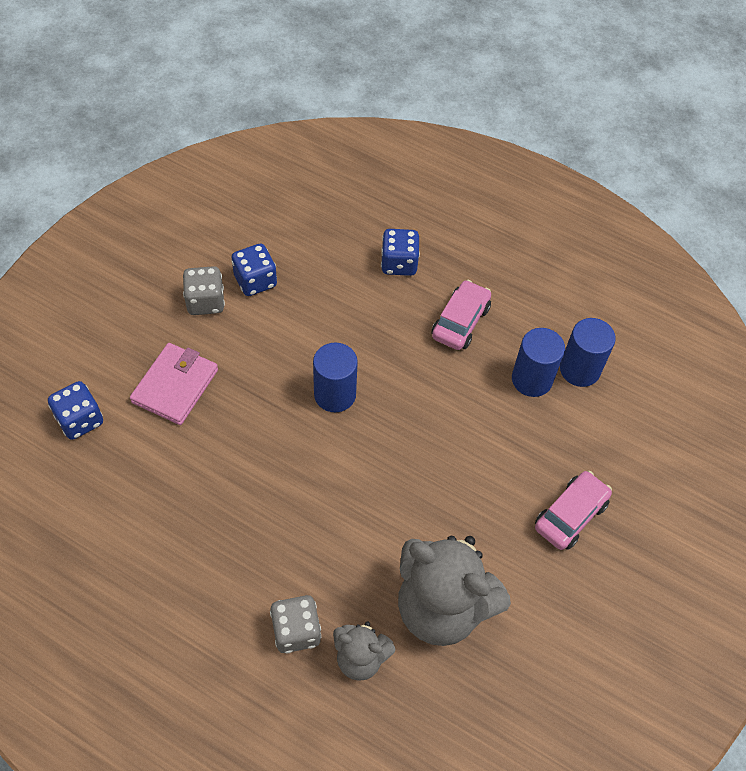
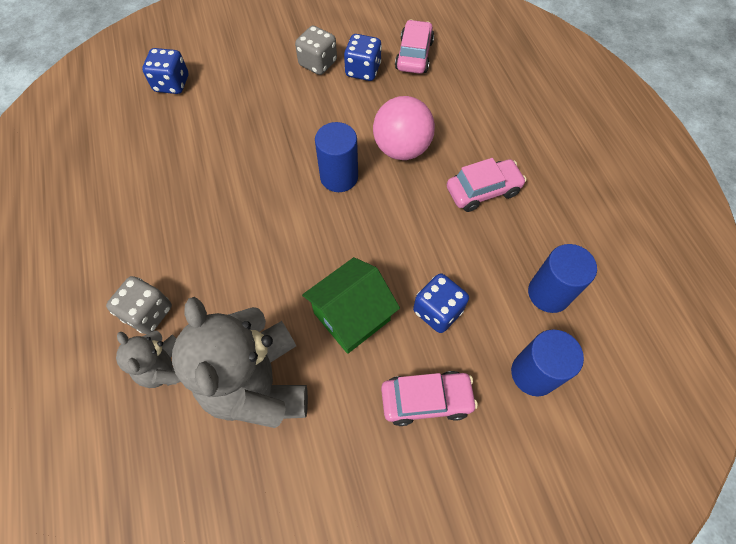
camera: 45 degrees right, 5 degrees up
(175, 386) = (245, 101): pink wallet -> none
(287, 235) = (414, 55): none -> pink car
(362, 331) = (401, 148): none -> pink ball
(399, 263) = (476, 121): blue dice -> blue dice (437, 311)
(460, 499) = (352, 316): none -> green house
(531, 379) = (499, 271): blue cylinder -> blue cylinder (533, 373)

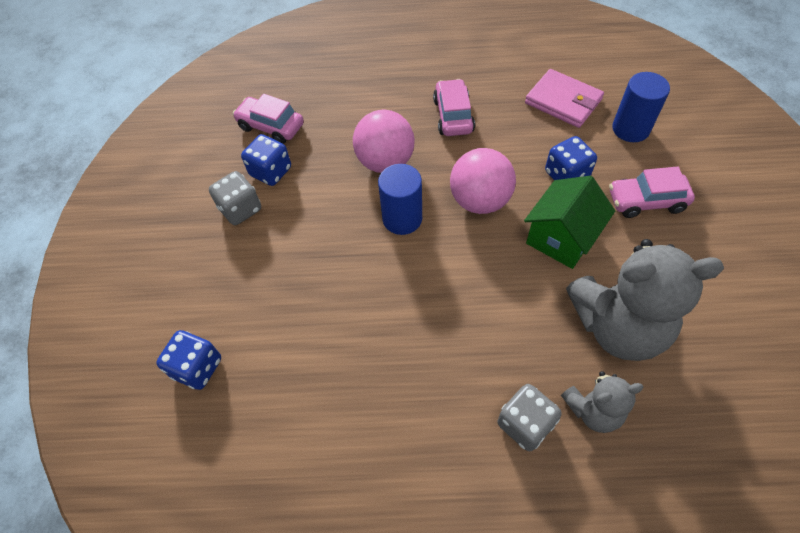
camera: 70 degrees left, 5 degrees down
(352, 316) = (561, 238): green house -> green house turned 60 degrees clockwise
(378, 235) = (480, 200): none -> pink ball
(426, 400) = (646, 201): pink car -> pink car turned 105 degrees counterclockwise
(549, 293) = (563, 101): blue cylinder -> pink wallet

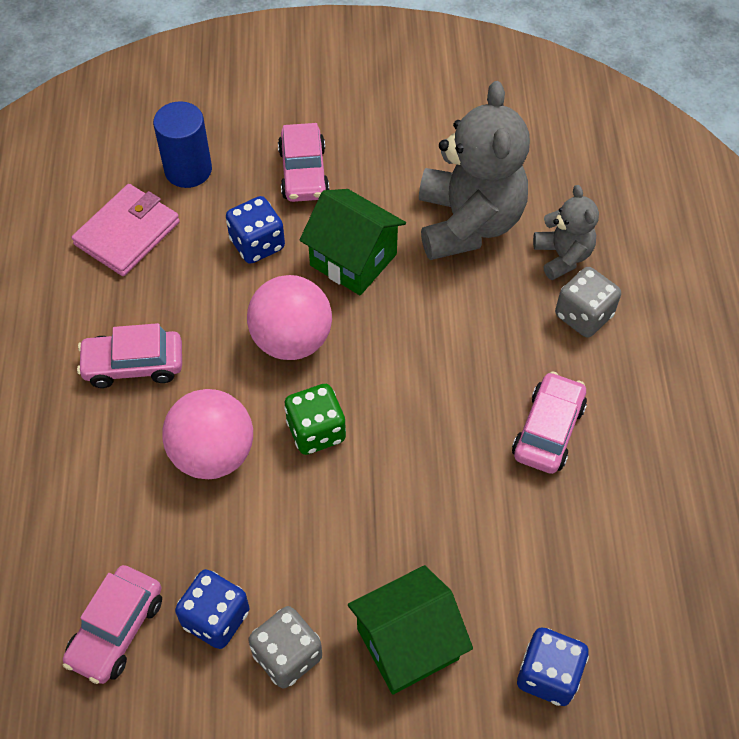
camera: 95 degrees left, 0 degrees up
(236, 276) = (407, 644): none -> green house
(402, 218) = (316, 431): blue cylinder -> green dice
(402, 382) = (548, 430): none -> pink car

